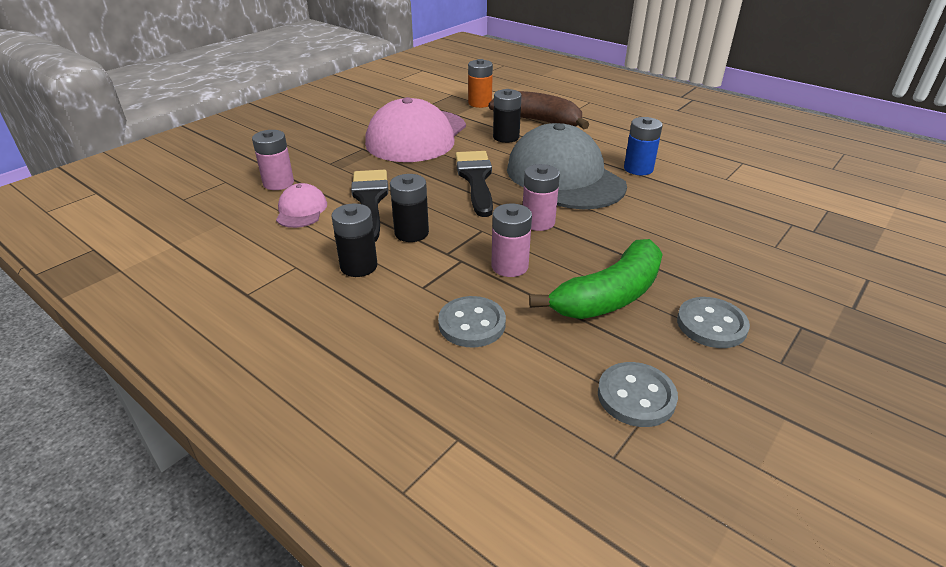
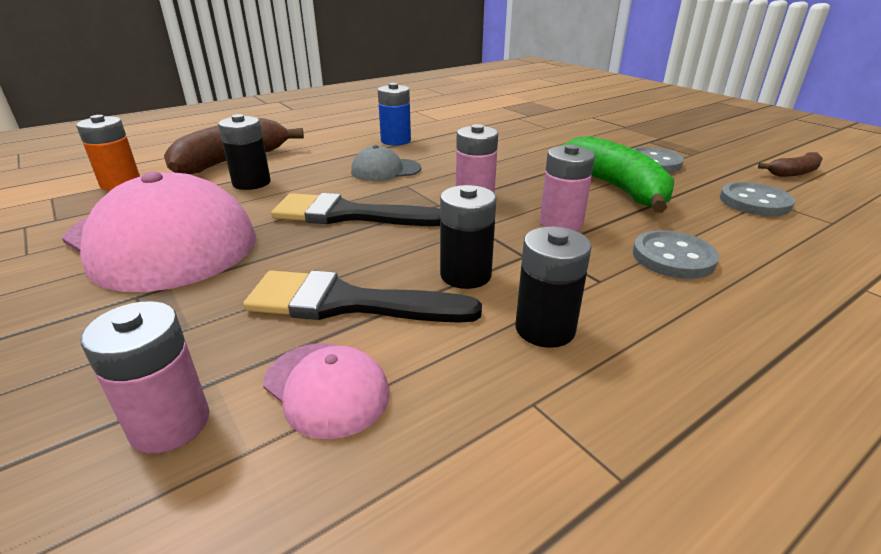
camera: 75 degrees left, 5 degrees down
(301, 210) = (326, 388): pink cap -> pink cap turned 150 degrees counterclockwise
(564, 177) = (385, 170): grey cap -> grey cap, size x0.45
(784, 458) = (793, 173): none -> brown banana

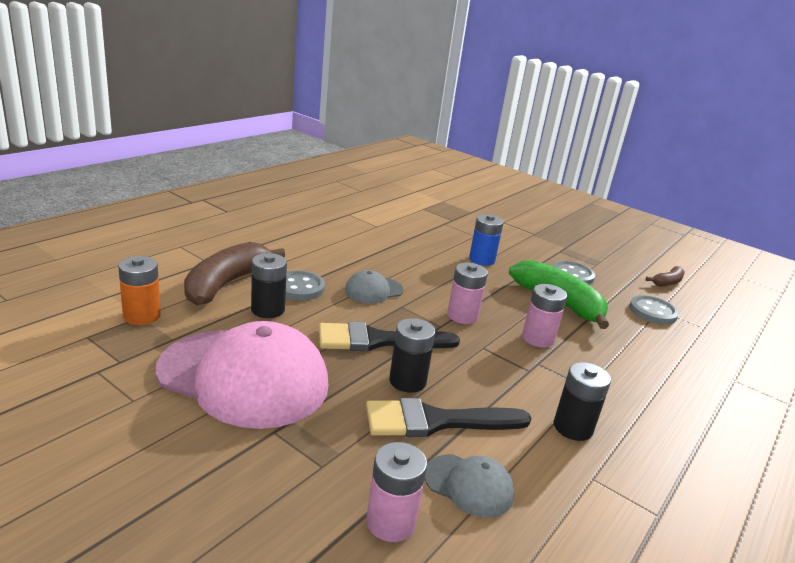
camera: 20 degrees left, 5 degrees down
(326, 388) = (469, 485): pink cap -> grey cap
(396, 141) = (358, 254): blue battery -> blue battery (481, 260)
(465, 275) = (500, 390): black battery -> black battery (407, 381)
(673, 257) = (622, 364): grey button -> grey button (299, 287)

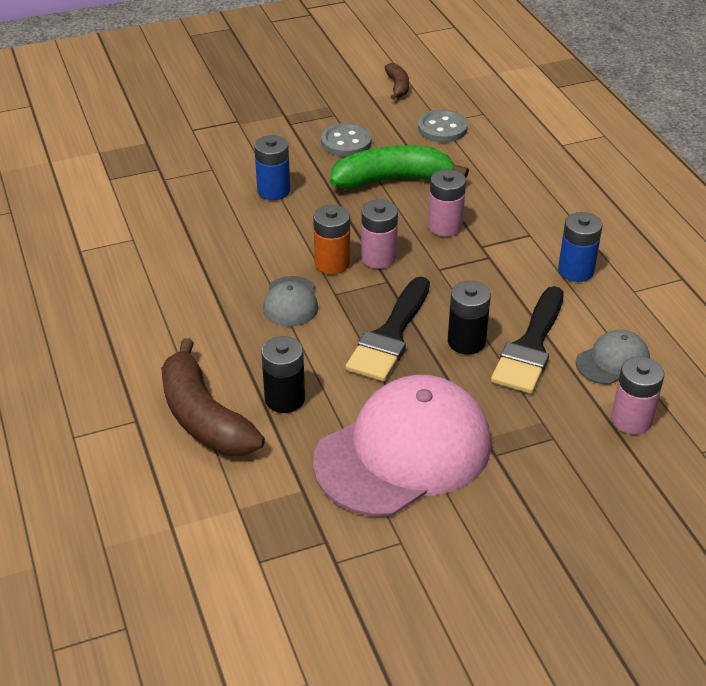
camera: 55 degrees left, 15 degrees up
(142, 316) = (240, 507): orange battery -> orange battery (332, 263)
(299, 287) = (250, 358): grey button -> none
(573, 427) = (575, 271): black battery -> blue battery

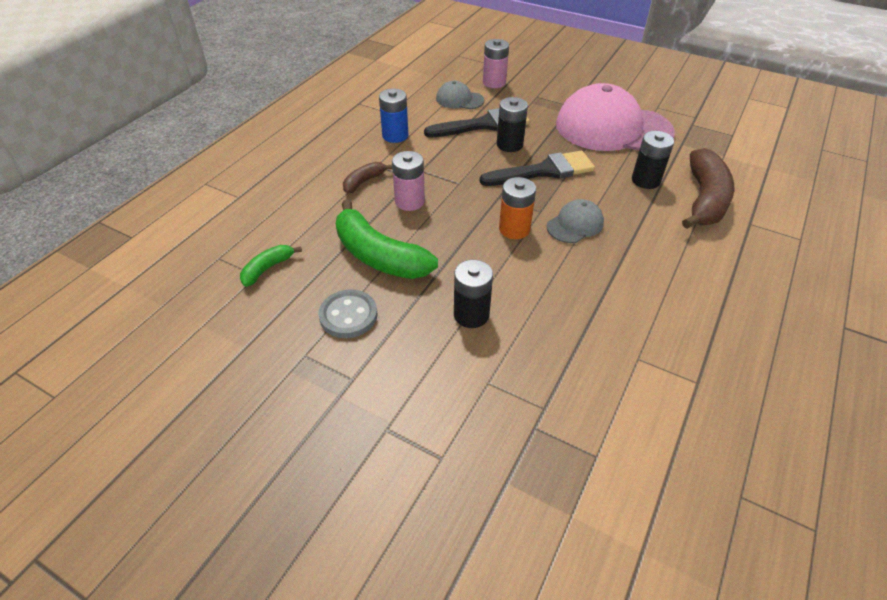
camera: 130 degrees left, 5 degrees up
(273, 191) = (471, 315): blue battery -> black battery
(378, 258) = (481, 212): pink battery -> none
(397, 87) = (207, 339): brown banana -> brown banana (364, 182)
(442, 128) = (268, 268): grey button -> green banana

